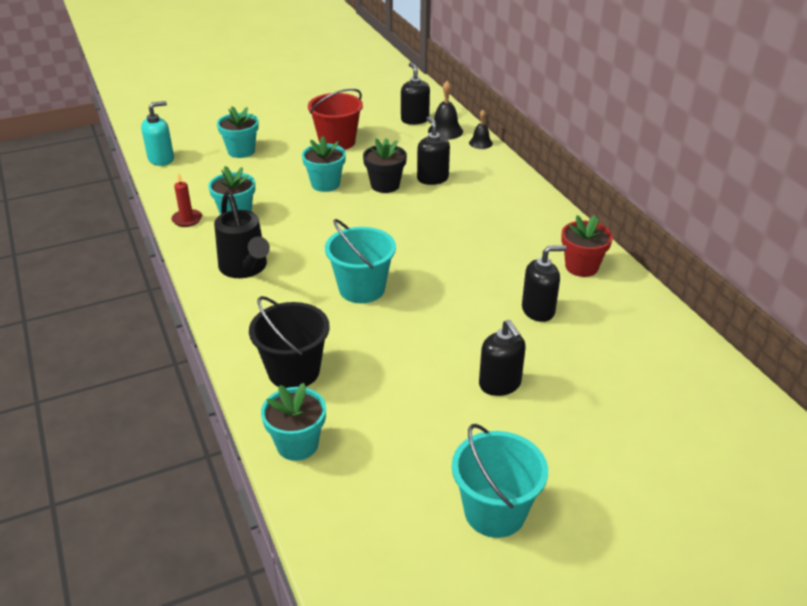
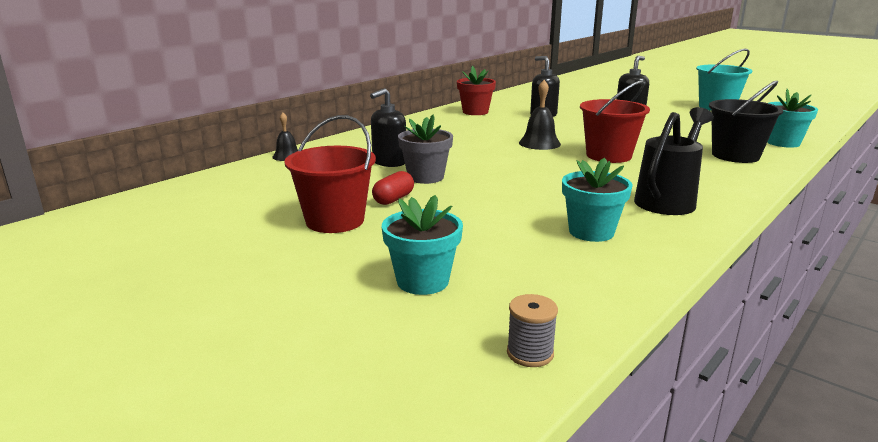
camera: 115 degrees left, 15 degrees down
(161, 159) = (530, 353): turquoise soap dispenser -> grey spool
(187, 219) = (650, 258): red candle -> none
(325, 184) = (456, 203): turquoise flower pot -> none
(353, 165) = (393, 199): none -> red capsule
(362, 289) = (608, 156): turquoise bucket -> red bucket
(385, 185) = (425, 177): black flower pot -> grey flower pot
(415, 119) = (234, 192): black soap dispenser -> none
(445, 131) = (263, 173): black bell -> black bell (539, 143)

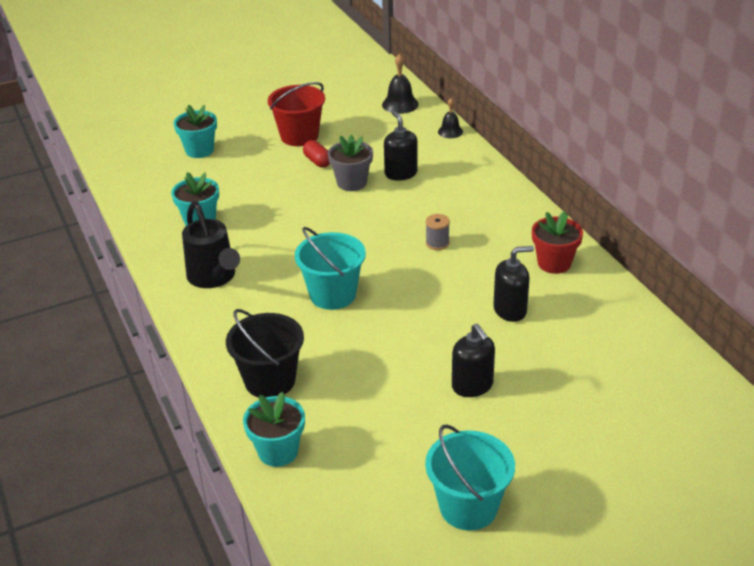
camera: 115 degrees right, 15 degrees up
(530, 353) = (116, 162): grey spool -> grey spool (437, 243)
(539, 143) = (400, 267): black bell -> black bell (400, 104)
(608, 156) = (333, 294): red bucket -> turquoise bucket

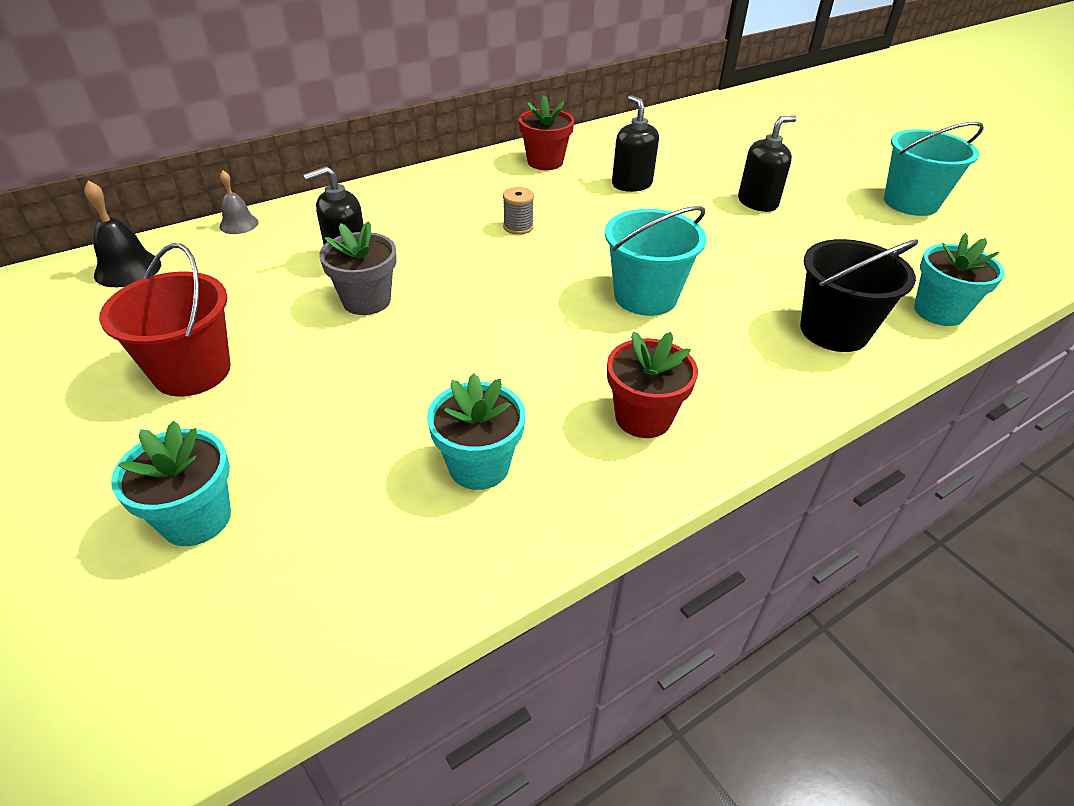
camera: 100 degrees left, 5 degrees up
(214, 278) = (643, 417): black watering can -> red flower pot
(317, 161) = (292, 341): red capsule -> none
(450, 131) = (239, 224): black bell -> grey bell

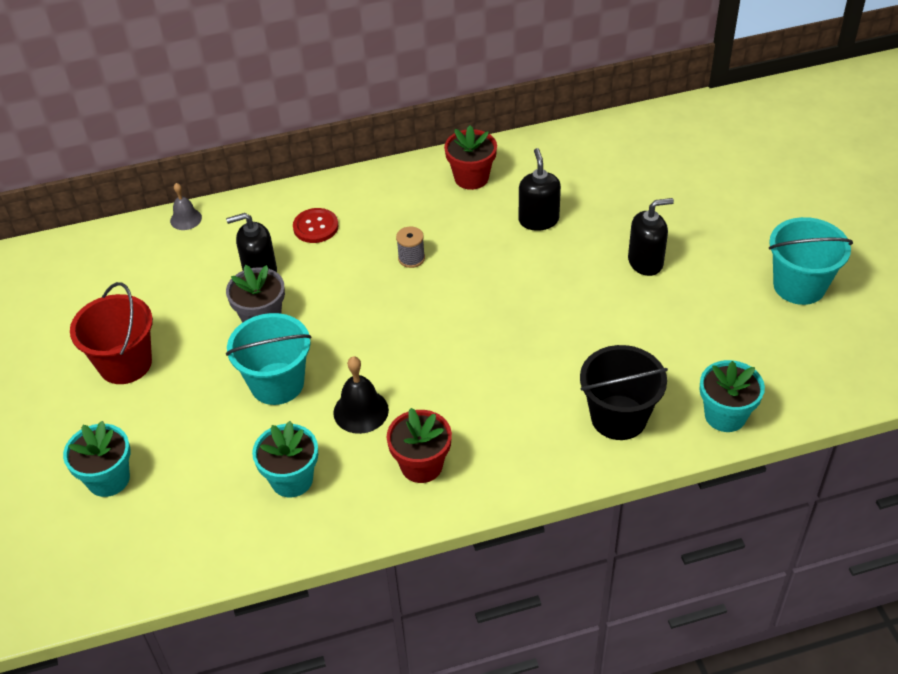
camera: 20 degrees right, 5 degrees up
(127, 269) = (95, 256): black bell -> black bell (361, 411)
(397, 214) = (315, 227): none -> red button
(645, 296) = (482, 354): turquoise bucket -> turquoise bucket (277, 383)

